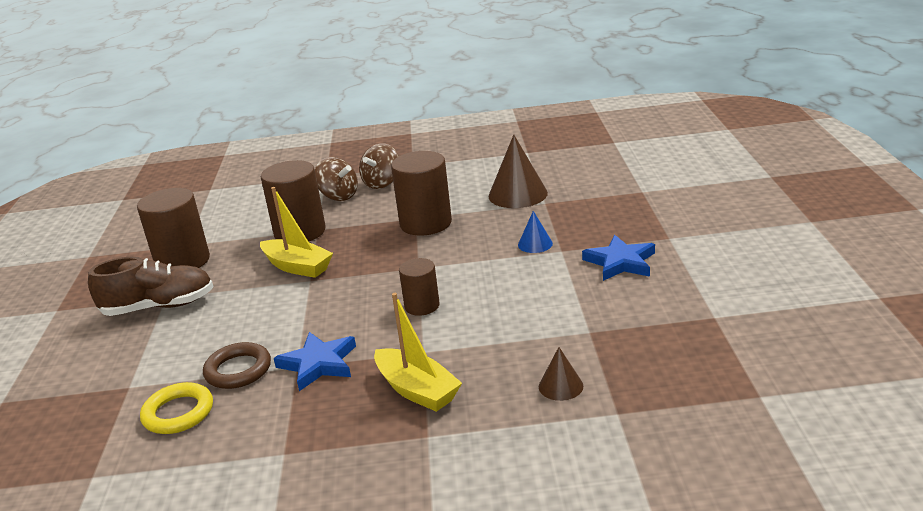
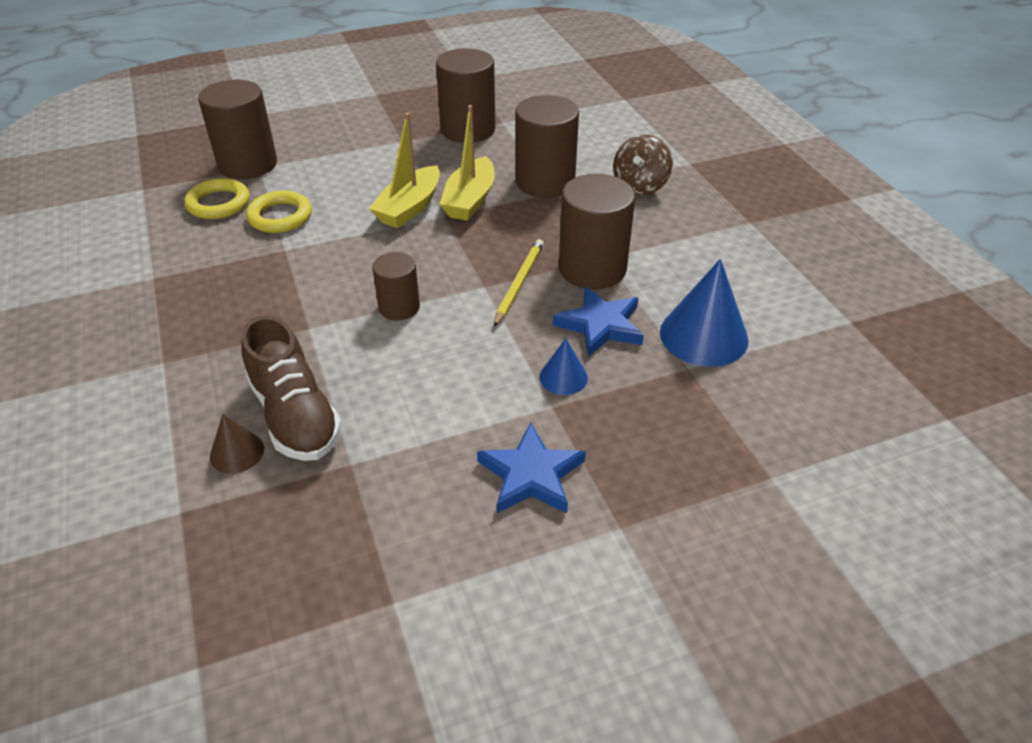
camera: 70 degrees right, 15 degrees up
(116, 395) = (248, 164): none -> brown cylinder
(159, 307) = (385, 142): brown shoe -> brown shoe (295, 415)
(238, 370) = (280, 216): brown ring -> yellow ring
(318, 364) = (288, 262): blue star -> blue star (600, 325)
(382, 183) = (687, 210): brown spinning top -> none
(417, 390) = (238, 339): yellow boat -> yellow boat (409, 208)
(424, 253) = (519, 283): none -> yellow pencil
(518, 194) = (703, 336): brown cone -> blue cone

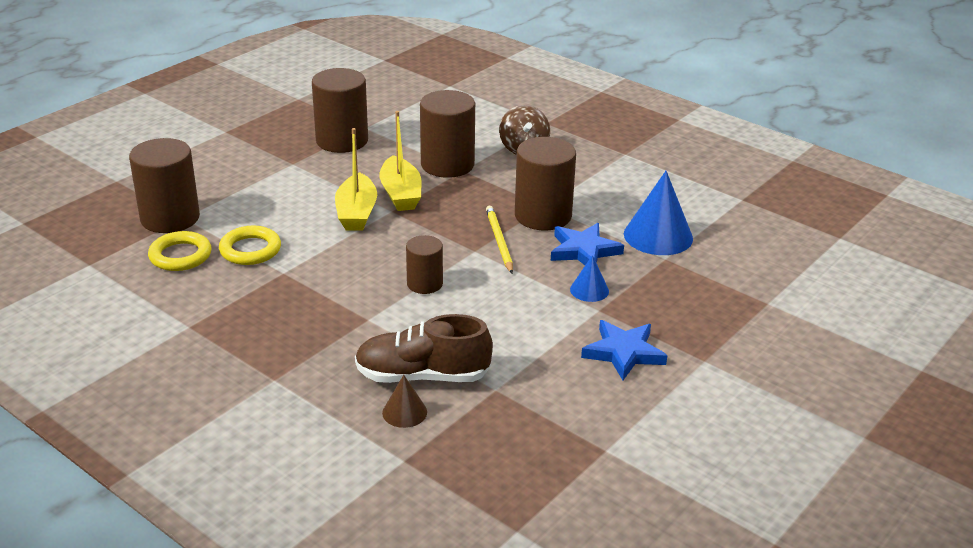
camera: 30 degrees left, 10 degrees down
(295, 415) = (422, 376): brown shoe -> brown shoe turned 150 degrees clockwise

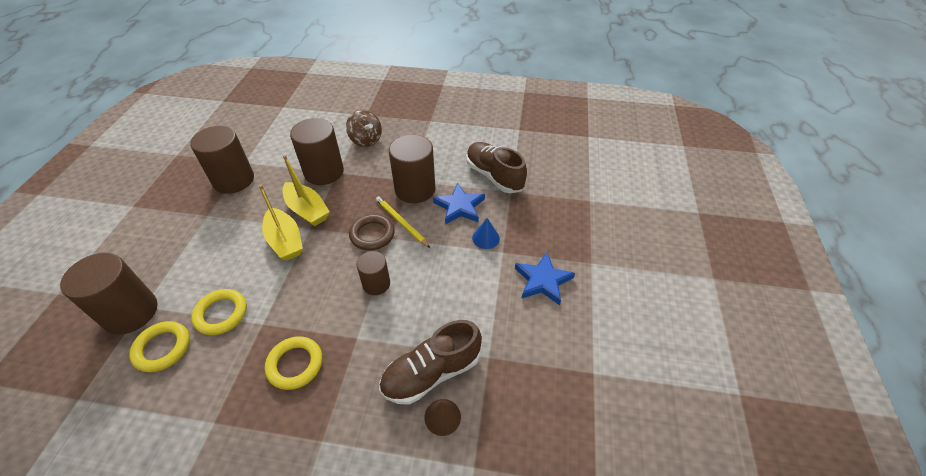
camera: 30 degrees left, 15 degrees up
(291, 315) = (295, 364): none -> yellow ring
(456, 240) = (372, 234): none -> brown ring
(658, 236) = (494, 176): blue cone -> brown shoe

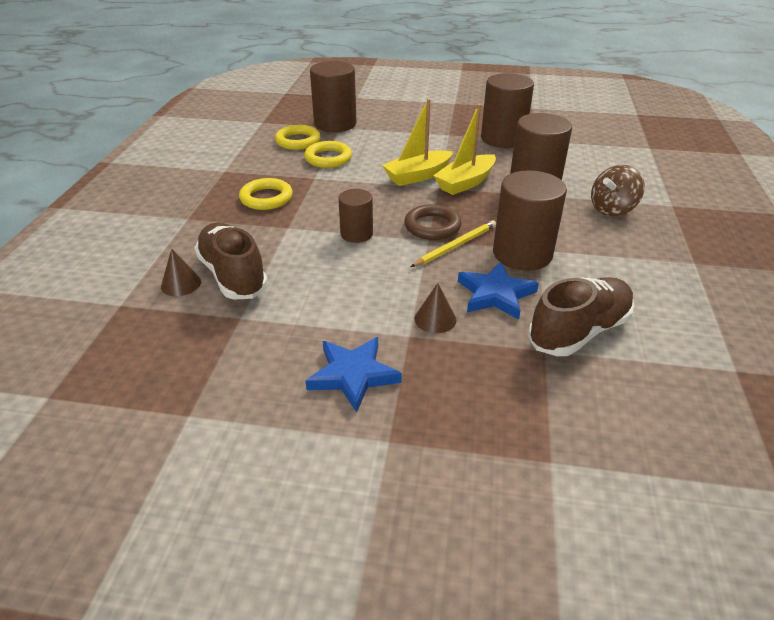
camera: 90 degrees right, 10 degrees down
(486, 238) = (435, 319): blue cone -> brown cone

